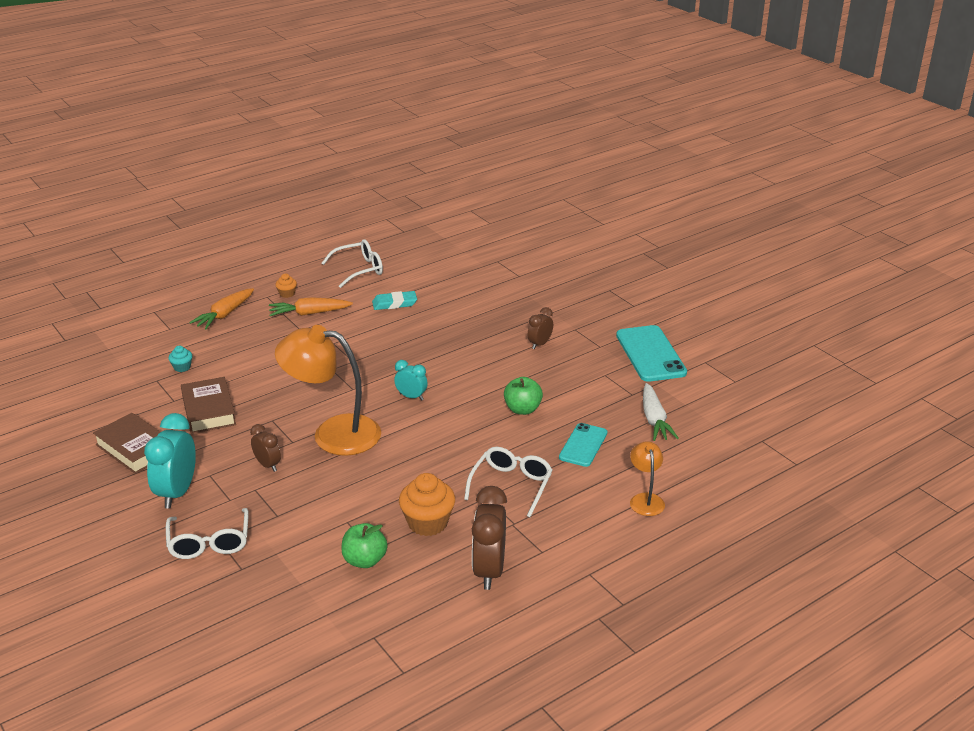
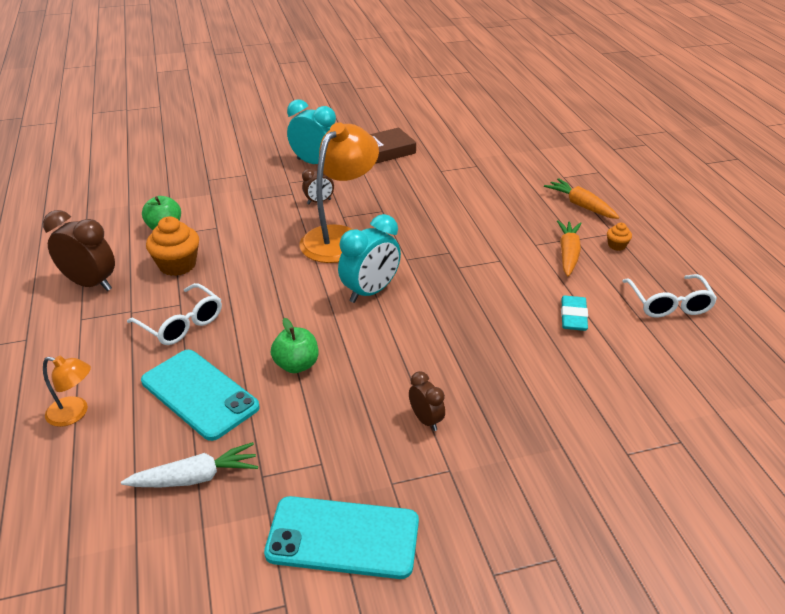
camera: 110 degrees right, 5 degrees up
(182, 367) = (492, 177): turquoise cupcake -> none
(208, 410) = (416, 184): brown book -> none
(209, 543) = (246, 170): white glasses -> none
(411, 397) = (370, 292): turquoise clock -> turquoise clock, size x1.80
(583, 445) = (199, 394): turquoise phone -> turquoise phone, size x1.61
(654, 420) = (195, 477): white carrot -> white carrot turned 150 degrees clockwise

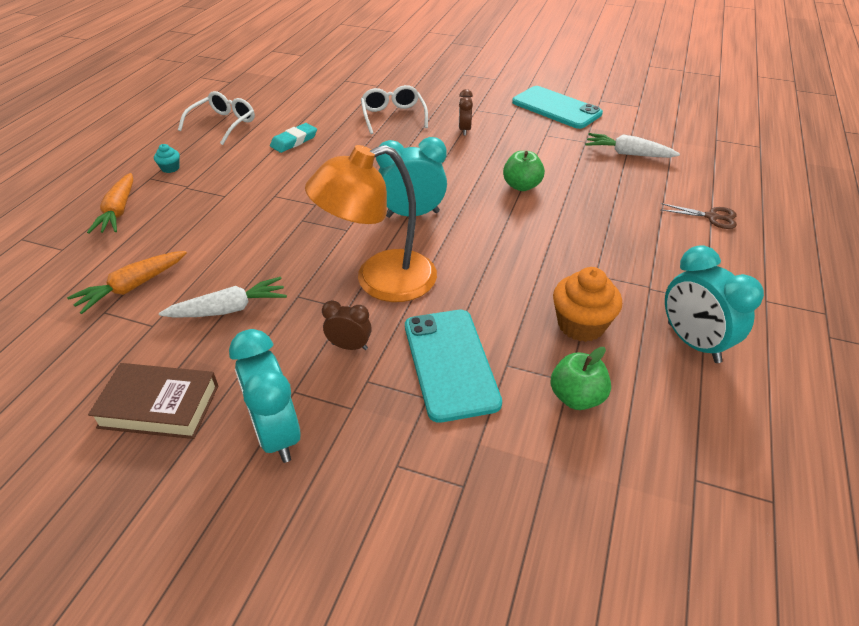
camera: 145 degrees left, 5 degrees up
(75, 413) = (711, 217): orange lamp -> brown scissors
(90, 284) = (693, 342): brown clock -> turquoise clock
(182, 324) = (601, 253): white glasses -> white glasses (393, 116)
(199, 394) = (607, 195): turquoise phone -> turquoise phone (450, 363)
(412, 191) = (229, 309): none -> white carrot
(568, 254) = (216, 178): orange carrot -> orange carrot (132, 287)
(616, 245) = (170, 168): orange cupcake -> turquoise cupcake

